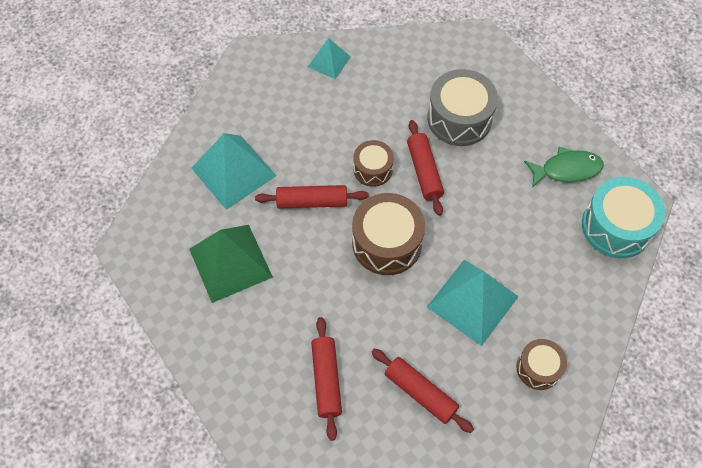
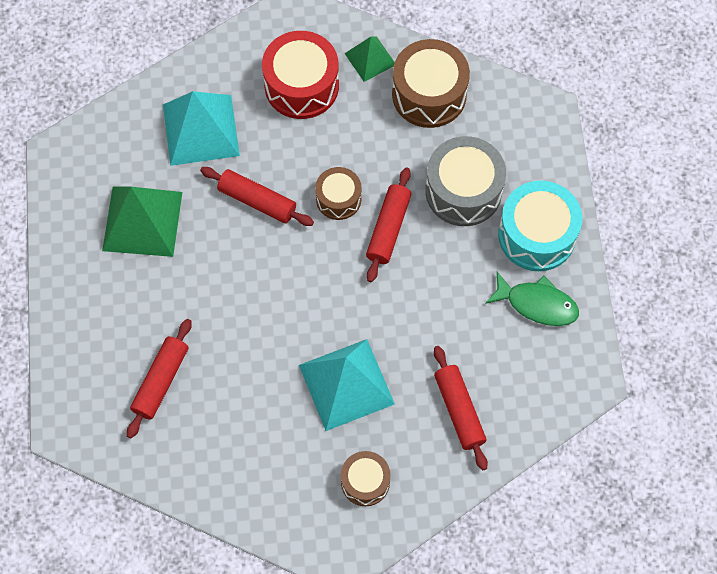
camera: 30 degrees right, 5 degrees up
(290, 103) = (301, 85): none -> red drum
(329, 61) = (370, 59): turquoise pyramid -> green pyramid
(386, 243) = (302, 282): brown drum -> brown drum (429, 94)
(420, 393) = (238, 441): red rolling pin -> red rolling pin (459, 410)
(616, 227) = (544, 390): turquoise drum -> turquoise drum (537, 235)

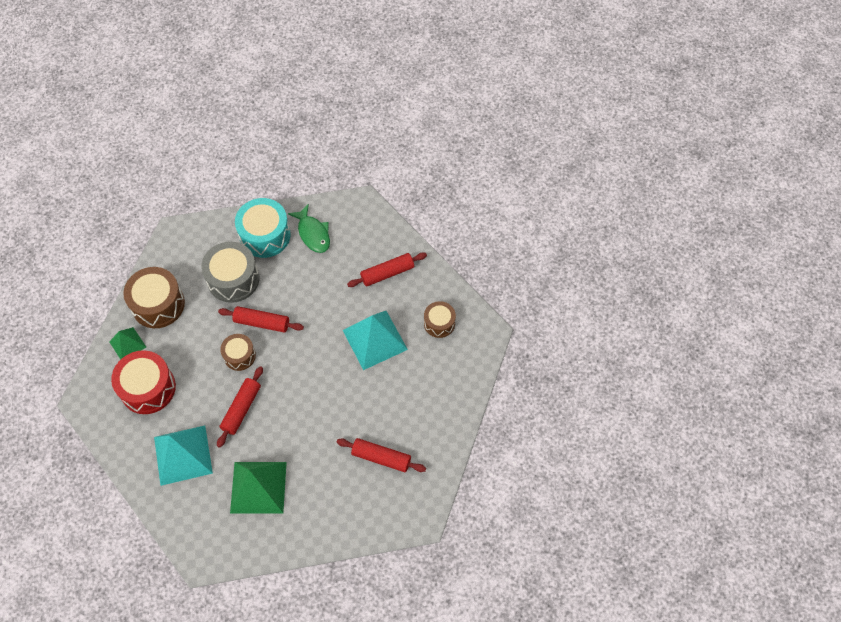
camera: 95 degrees left, 5 degrees down
(537, 304) = (313, 233): green fish -> green fish turned 135 degrees clockwise

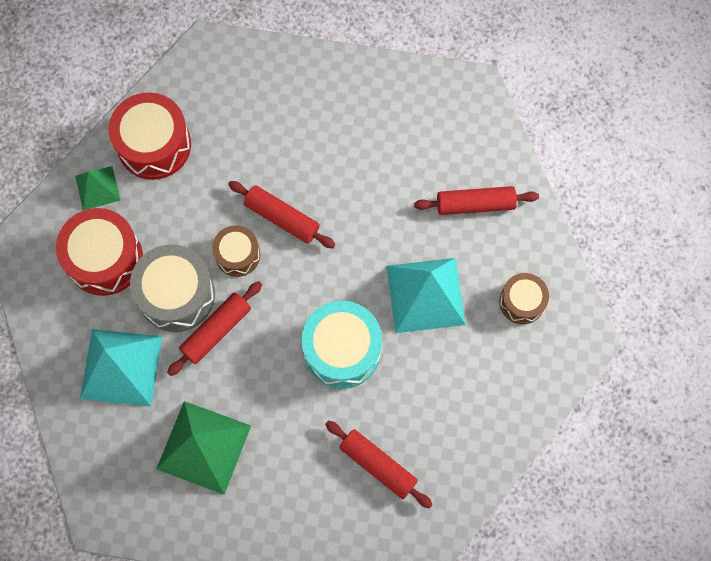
camera: 20 degrees right, 10 degrees up
(158, 304) = (154, 145): brown drum -> red drum
(233, 279) = (264, 142): grey drum -> grey drum (176, 294)
(265, 235) = (326, 93): turquoise drum -> turquoise drum (342, 350)
(313, 233) = (393, 111): green fish -> none

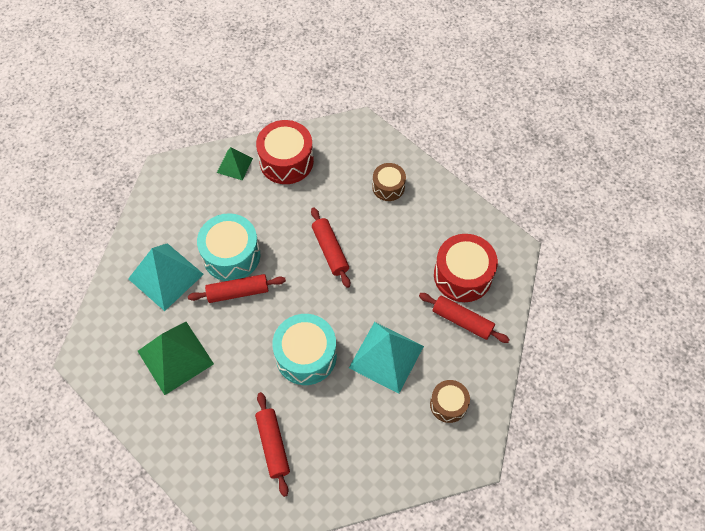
camera: 35 degrees right, 10 degrees down
(105, 259) = (206, 208): red drum -> red drum (462, 275)
(176, 294) = (231, 255): grey drum -> turquoise drum
(237, 255) = (286, 255): brown drum -> brown drum (388, 187)

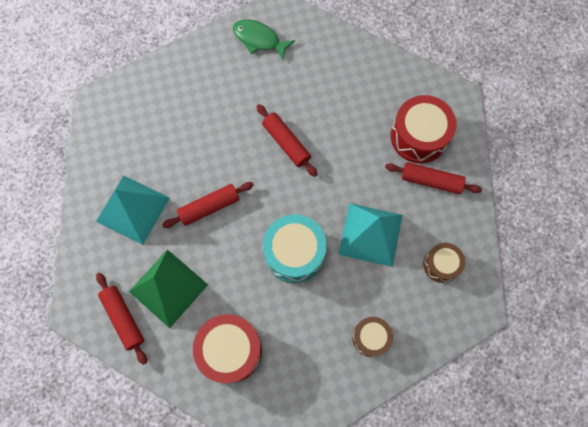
camera: 15 degrees left, 10 degrees up
(231, 255) = (191, 171): turquoise drum -> none
(234, 165) = (166, 79): green pyramid -> none
(273, 445) = (289, 348): red rolling pin -> red rolling pin (123, 318)
(286, 161) = (216, 63): red drum -> red drum (230, 350)
(334, 149) = (259, 39): none -> green fish
(388, 187) = (323, 65): brown drum -> brown drum (370, 337)

